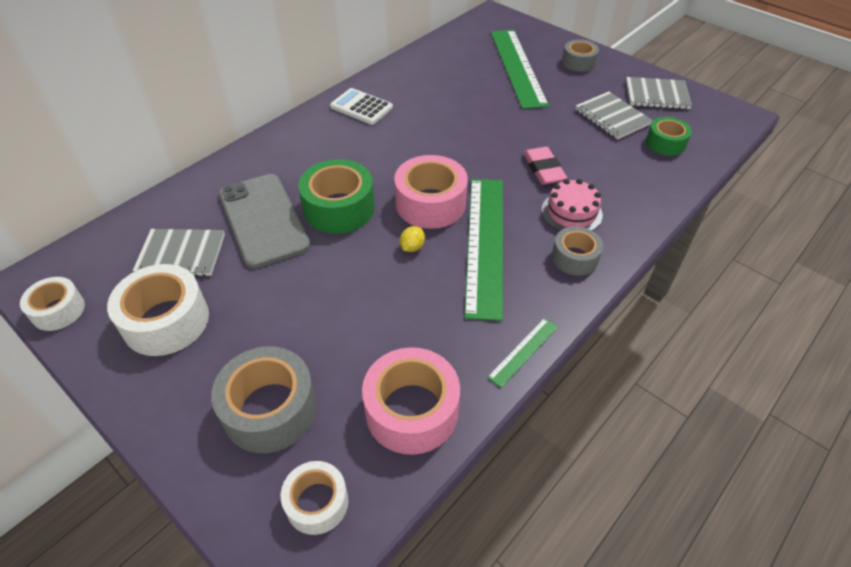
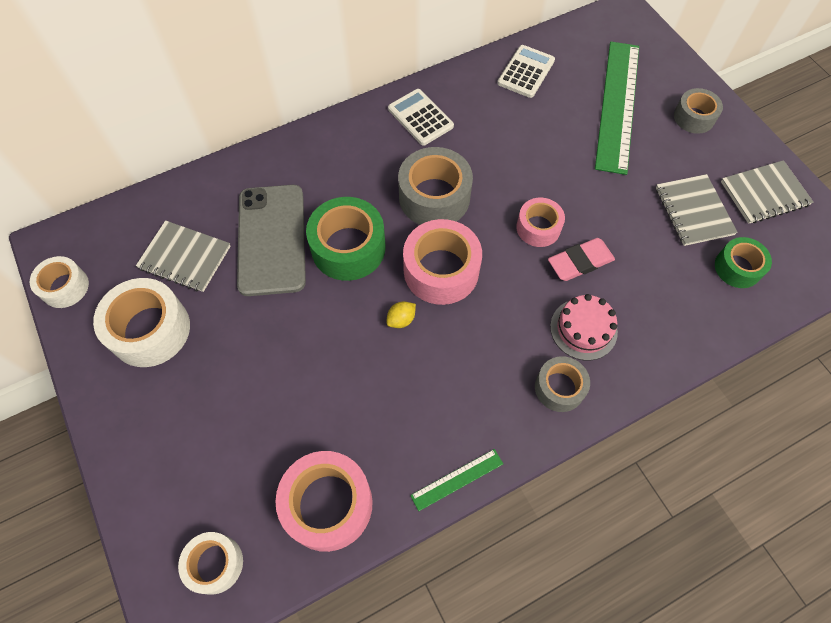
camera: 20 degrees right, 15 degrees up
(270, 409) = (207, 457): grey tape -> grey tape (434, 197)
(434, 62) = (526, 72): none -> white calculator
(485, 243) = (475, 339): green ruler -> none
(497, 155) = (538, 228): none -> pink tape
(543, 169) = (580, 262): pink eraser -> pink eraser turned 60 degrees clockwise
(656, 95) = (764, 194): grey notebook -> grey notebook turned 45 degrees counterclockwise

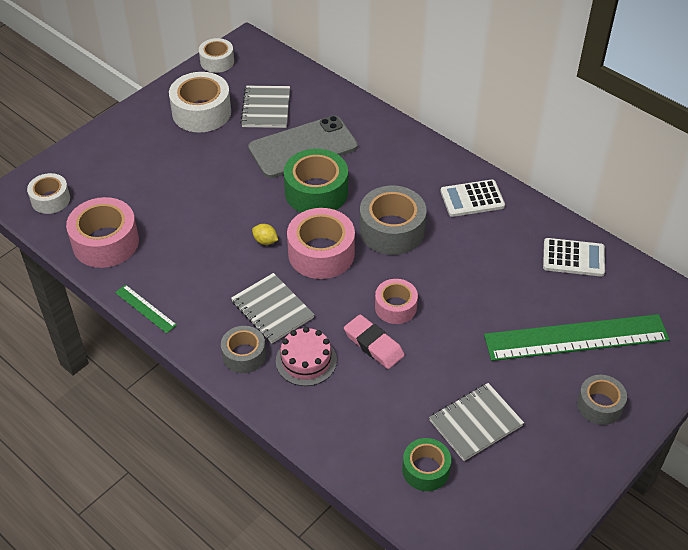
camera: 70 degrees right, 15 degrees down
(420, 117) = (472, 199): white calculator -> white calculator turned 135 degrees counterclockwise
(764, 194) = (531, 483): grey notebook -> grey notebook (272, 310)

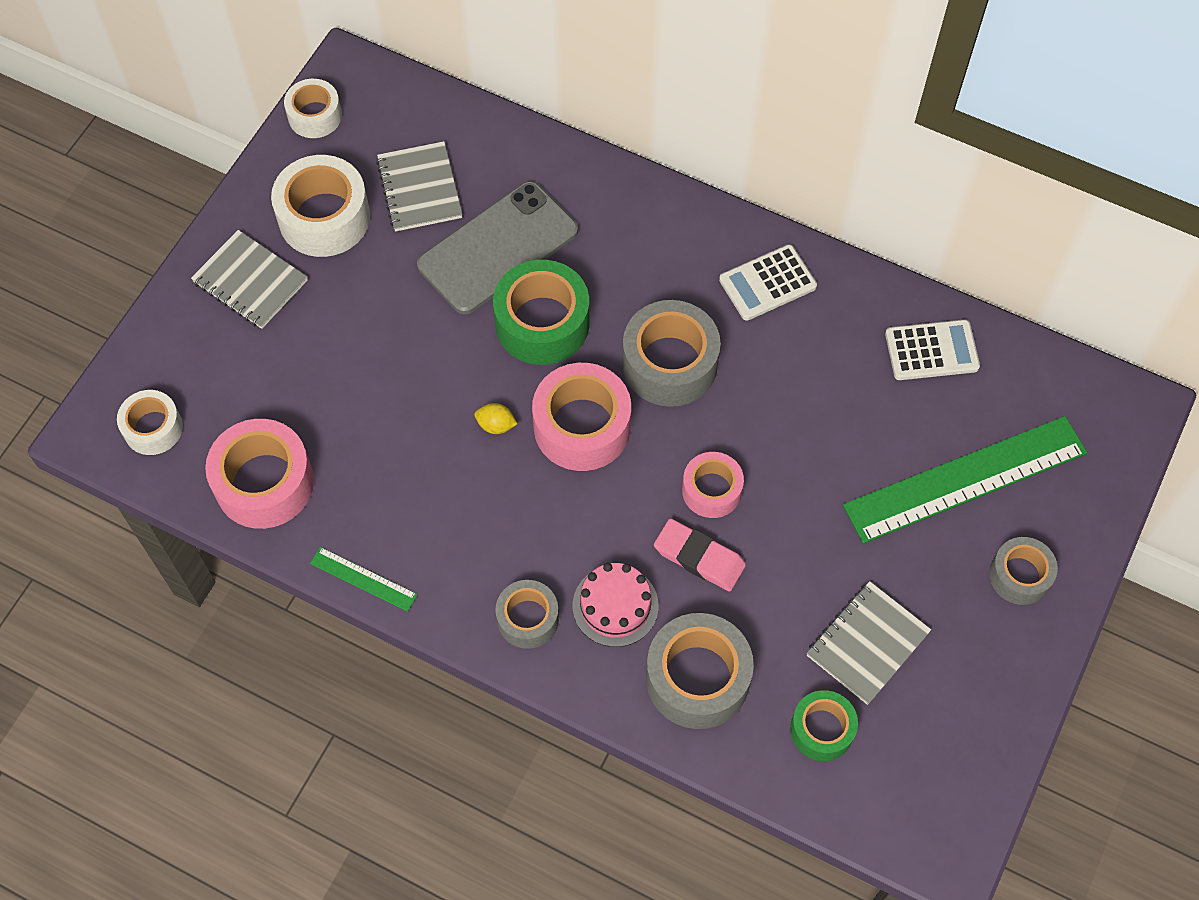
camera: 15 degrees left, 15 degrees up
(272, 310) = (543, 536): grey notebook -> grey notebook (250, 281)
(347, 417) = (697, 678): none -> grey tape

